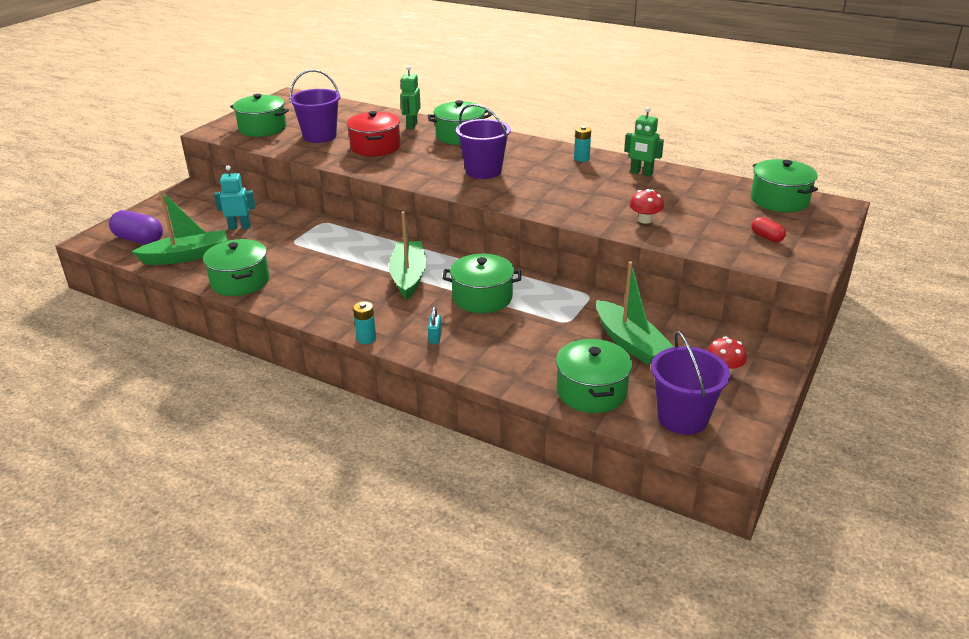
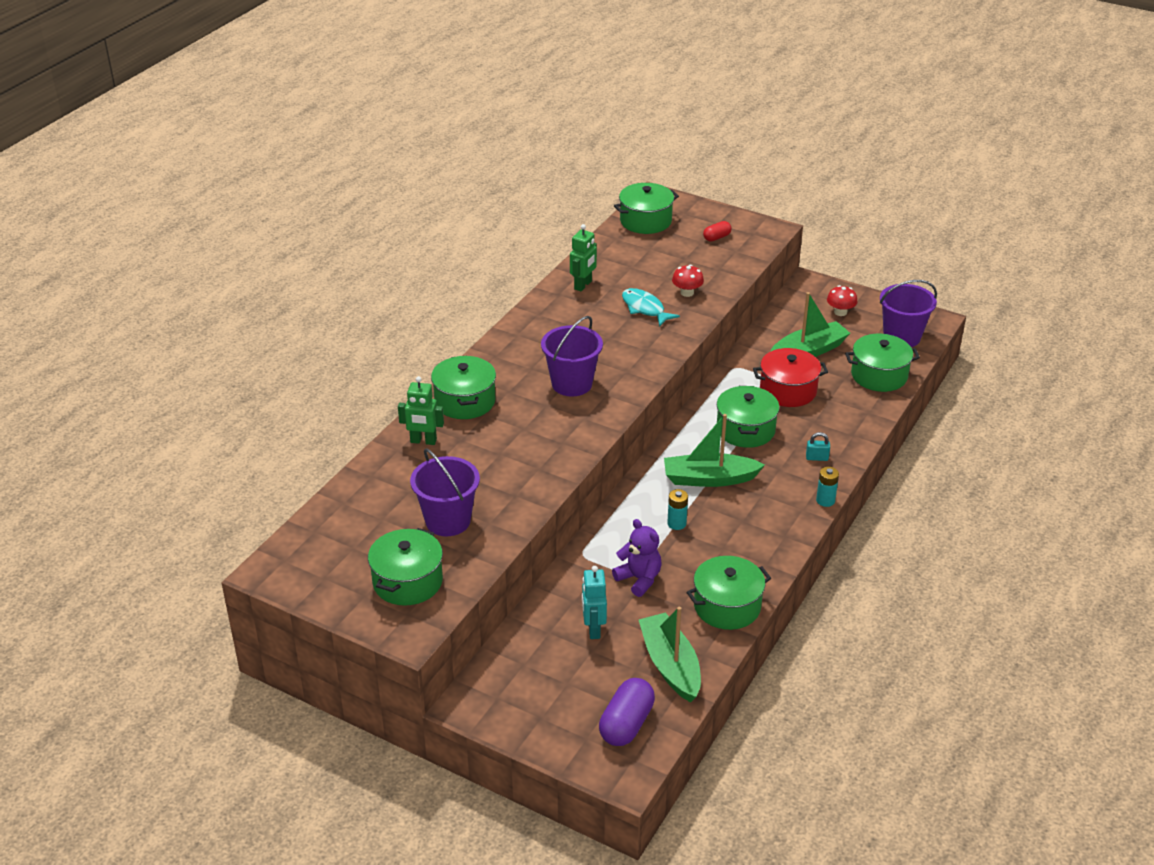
camera: 90 degrees left, 5 degrees up
(287, 244) = (639, 579): none -> purple teddy bear
(375, 147) = (492, 468): red pot -> red pot (788, 390)
(581, 158) = (543, 318): turquoise battery -> turquoise battery (676, 523)
(609, 200) = (645, 308): none -> turquoise fish

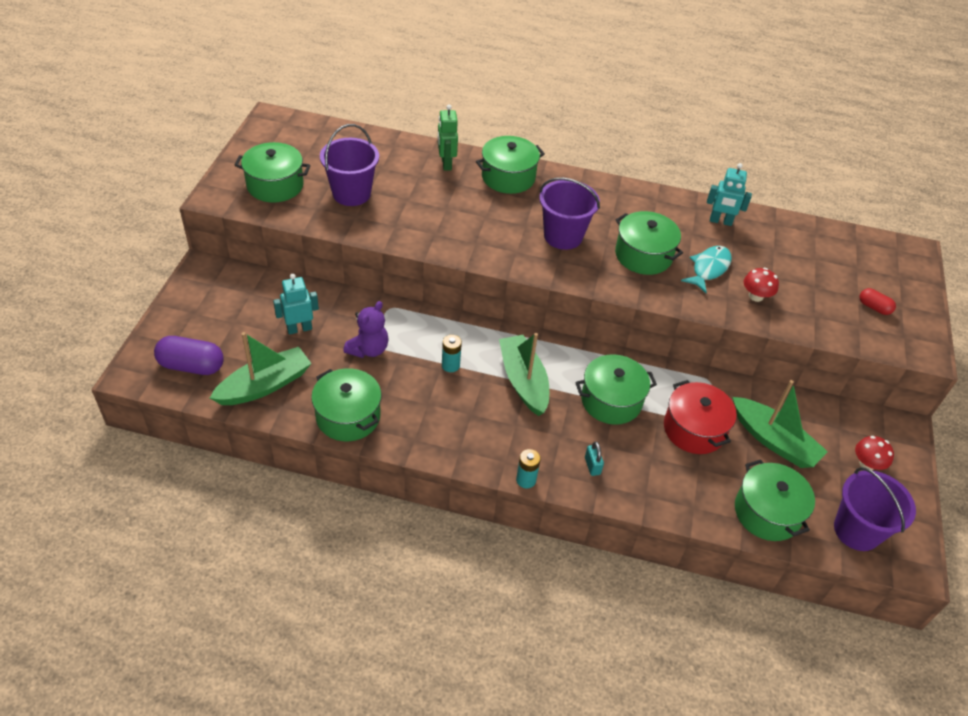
camera: 70 degrees right, 10 degrees up
(583, 285) = (720, 221): green robot -> turquoise robot
(645, 221) = (863, 249): green pot -> green pot (643, 255)

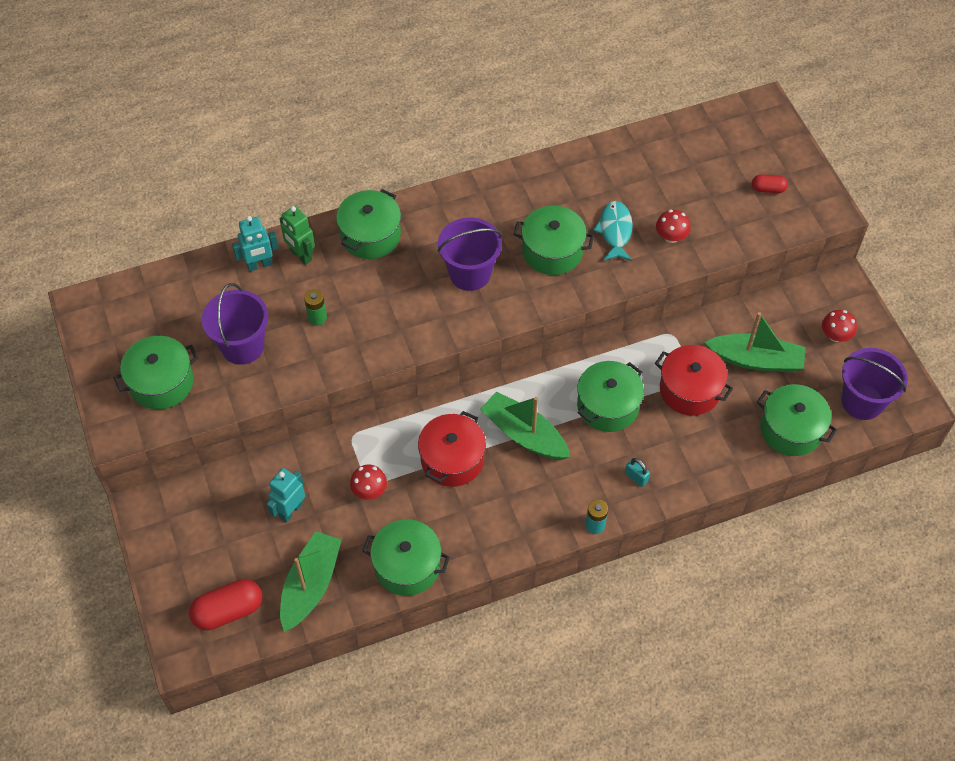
camera: 30 degrees left, 10 degrees up
(191, 366) = (228, 611): purple capsule -> red capsule
(368, 349) = (369, 490): purple teddy bear -> red mushroom
(421, 204) = (317, 318): none -> green battery
(450, 365) = (452, 459): turquoise battery -> red pot
(720, 221) = (590, 171): turquoise robot -> turquoise robot (259, 265)

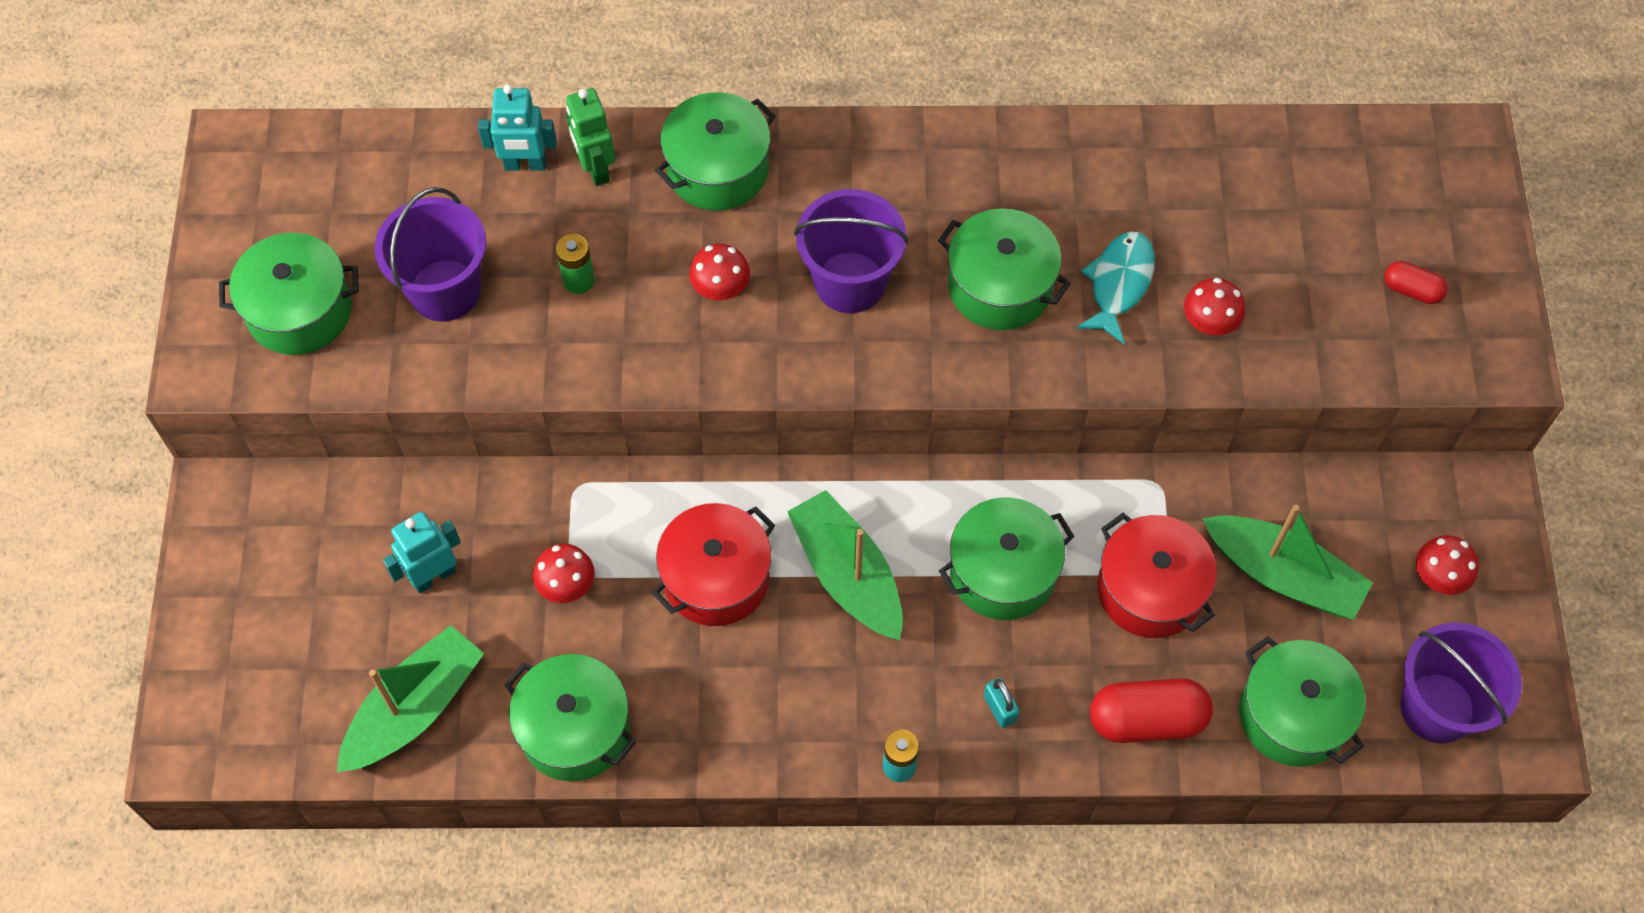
camera: 20 degrees right, 5 degrees up
(228, 611) = (276, 706): red capsule -> red capsule (1147, 720)
(399, 298) = (721, 288): none -> red mushroom

